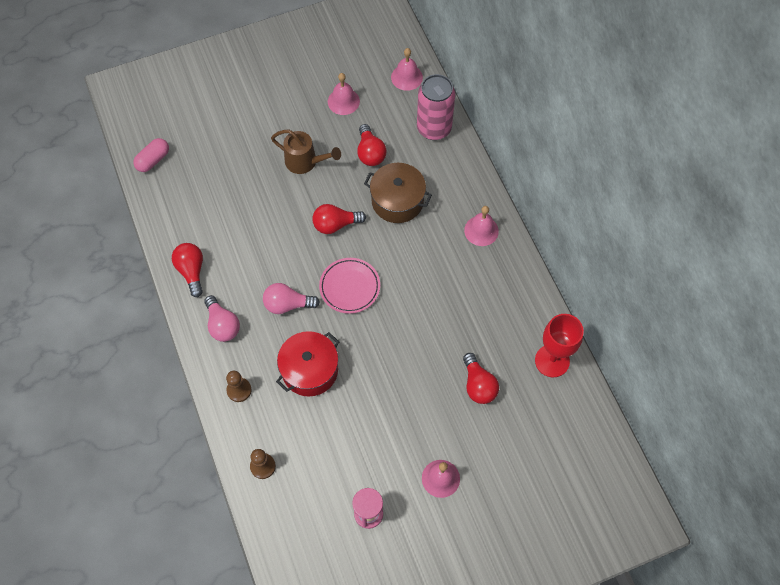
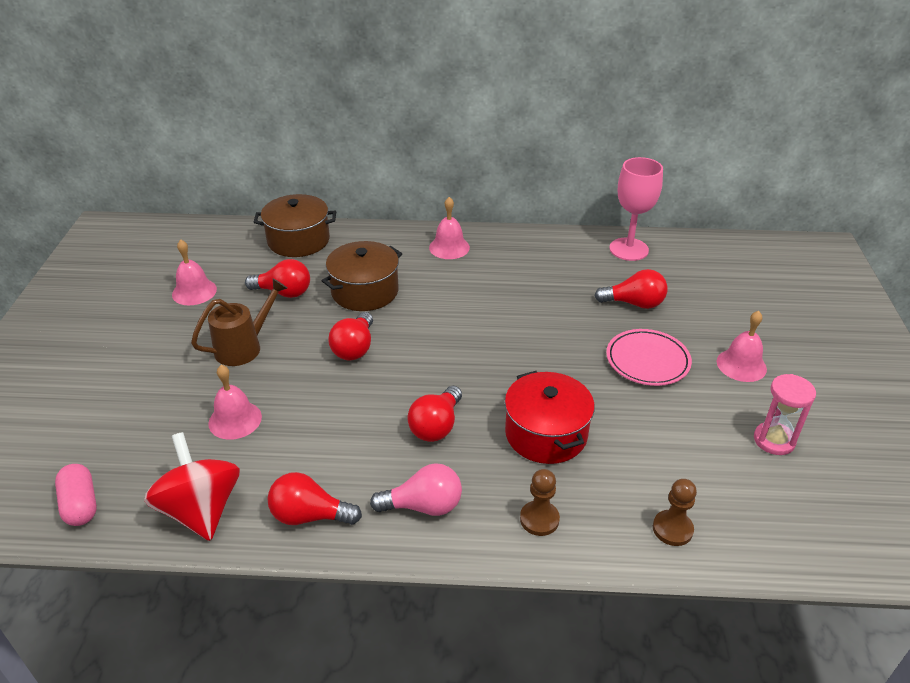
camera: 65 degrees left, 25 degrees down
(173, 217) = (201, 510): none -> red spinning top
(287, 304) = (436, 426): pink light bulb -> red light bulb
(349, 287) = (449, 362): pink plate -> pink plate (647, 361)
(406, 77) = (215, 239): pink bell -> pink bell (235, 420)
(434, 128) = (298, 240): pink can -> brown pot
(552, 361) = (628, 249): red goblet -> pink goblet

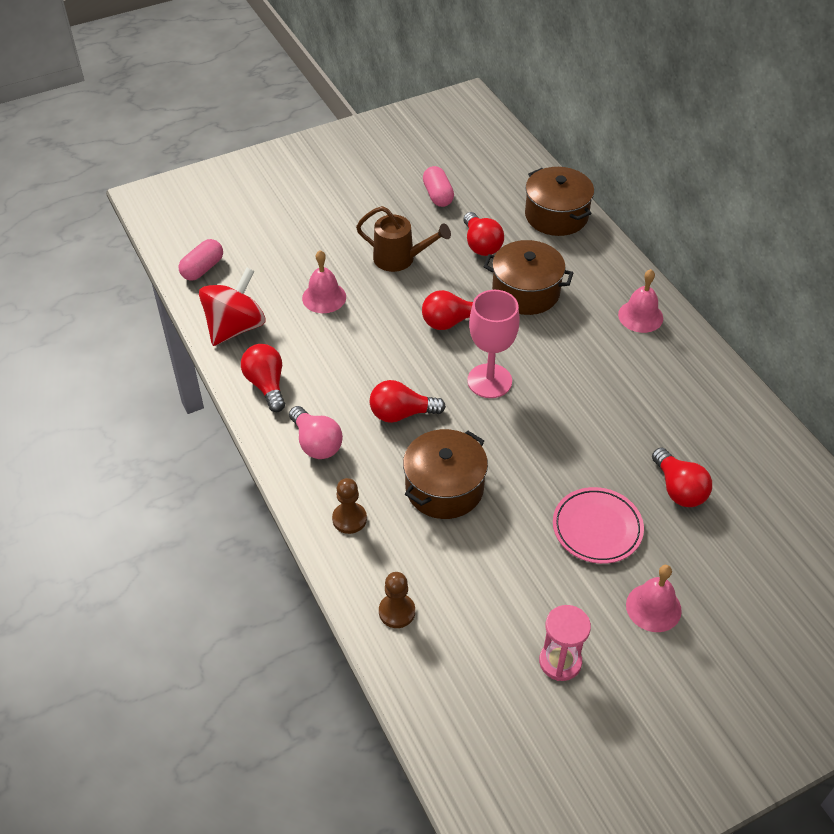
camera: 60 degrees right, 10 degrees up
(194, 291) = (438, 195): pink bell -> pink capsule
(546, 434) = (444, 487): red pot -> brown pot
(628, 249) = (770, 453): pink goblet -> pink goblet (489, 381)

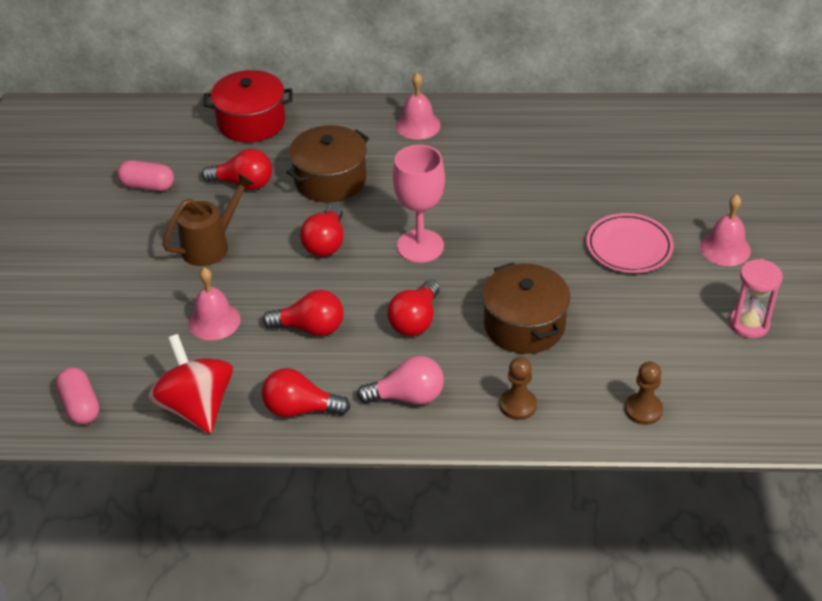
camera: 60 degrees left, 5 degrees down
(556, 215) = (251, 122): brown pot -> red pot
(678, 489) = (618, 184): red light bulb -> red light bulb (310, 328)

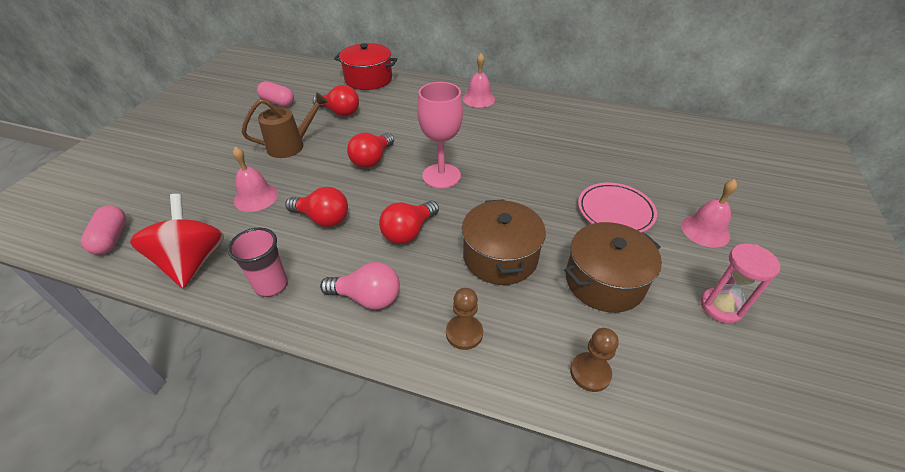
camera: 15 degrees right, 0 degrees up
(300, 409) = (271, 285): red light bulb -> pink cup
(330, 180) = (399, 120): brown pot -> brown pot (604, 281)

